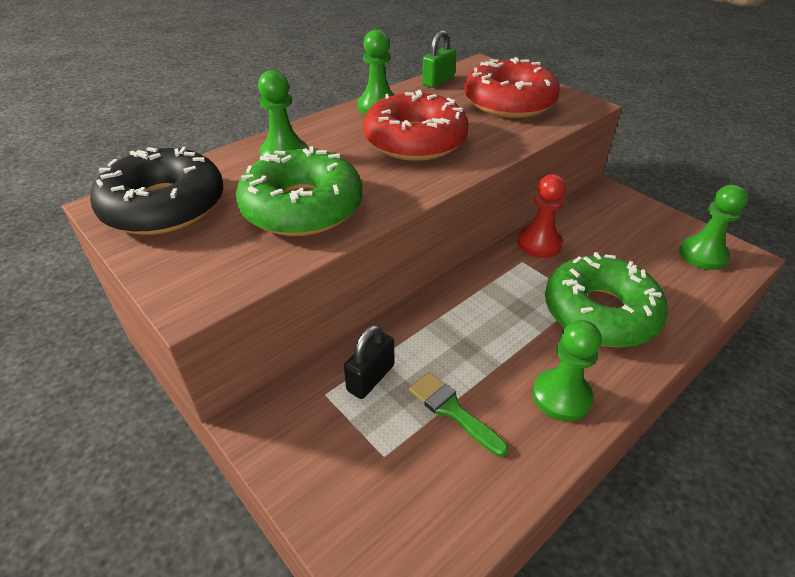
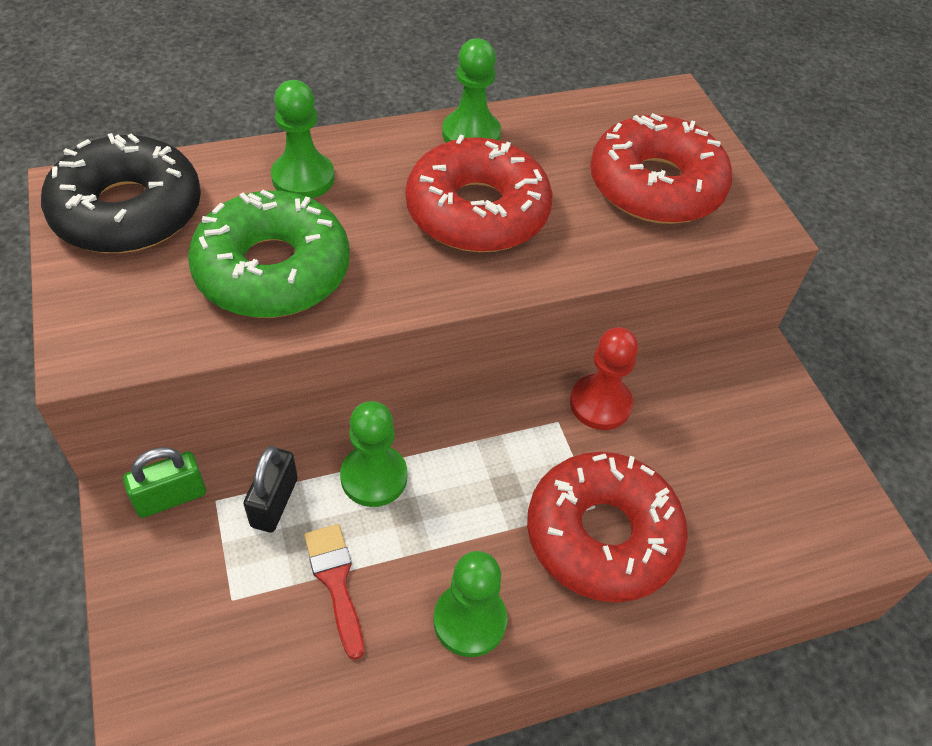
camera: 20 degrees right, 10 degrees up
(370, 378) = (274, 502): black padlock -> black padlock turned 45 degrees counterclockwise
(438, 81) = (586, 112): green padlock -> green padlock (171, 497)
(452, 410) = (335, 581): green brush -> red brush
(600, 312) = (602, 535): green donut -> red donut
(702, 255) = (814, 511): green pawn -> green pawn (374, 477)

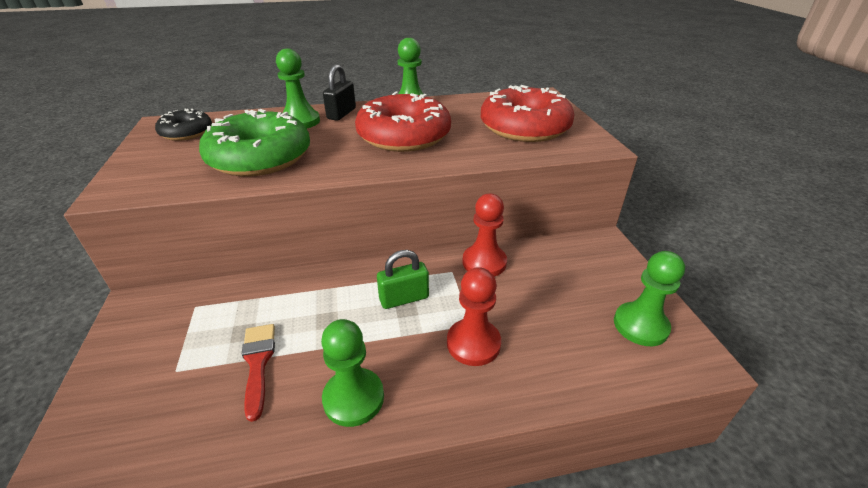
camera: 10 degrees right, 15 degrees down
(128, 211) = (186, 132): black donut -> black donut, size x0.55
(171, 497) = (165, 303): green padlock -> green padlock (404, 298)
(274, 502) = (235, 309): black padlock -> black padlock (341, 114)
(374, 477) = (311, 298): green pawn -> green pawn (640, 325)
(602, 535) = (473, 343): red donut -> red pawn

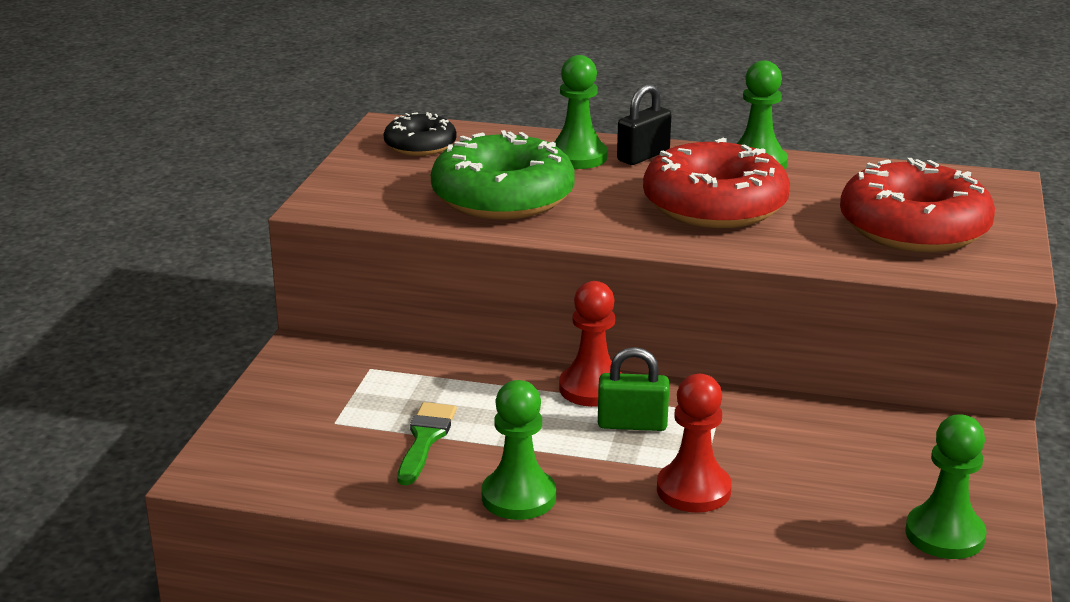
camera: 25 degrees right, 10 degrees down
(258, 363) = (425, 439): red brush -> green brush
(484, 262) = (773, 413): red pawn -> red pawn (592, 388)

